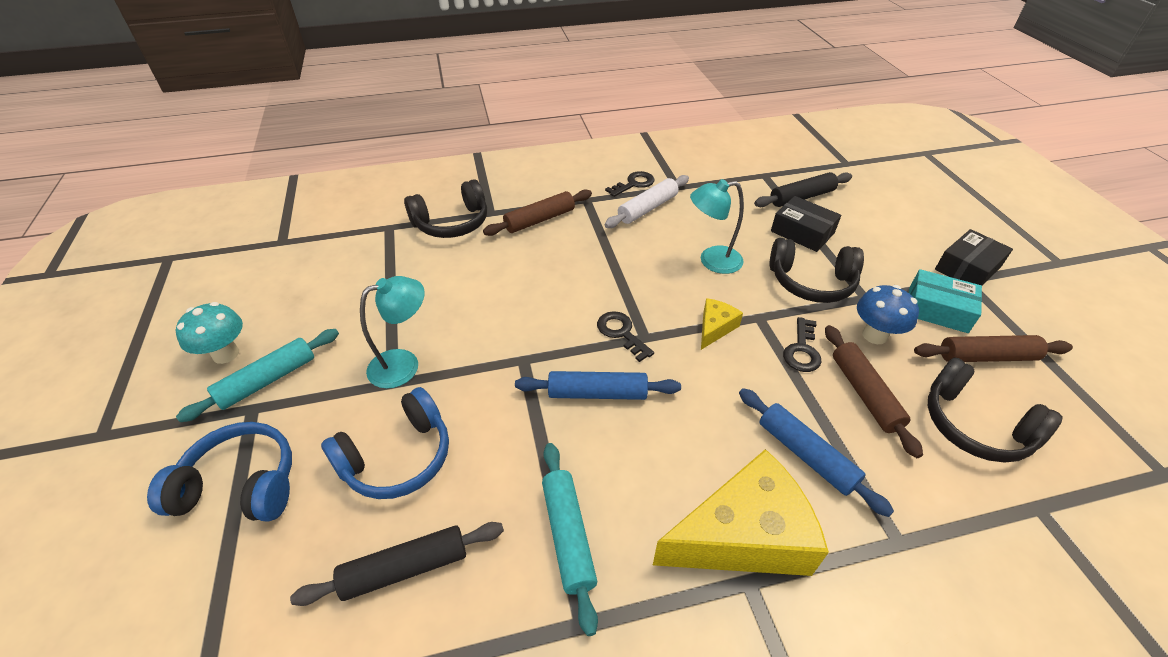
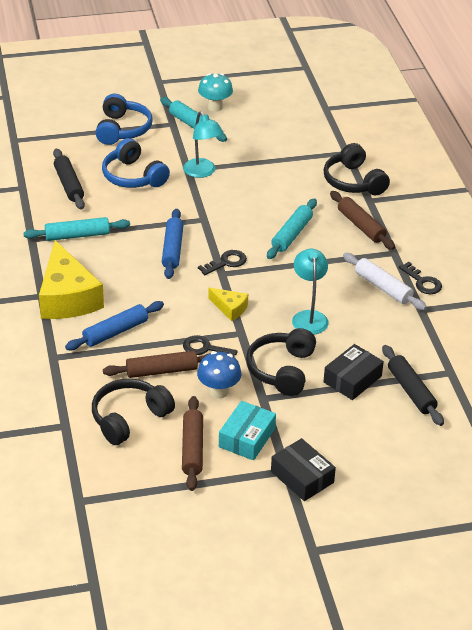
camera: 90 degrees right, 5 degrees down
(557, 273) = (292, 234): none -> turquoise rolling pin

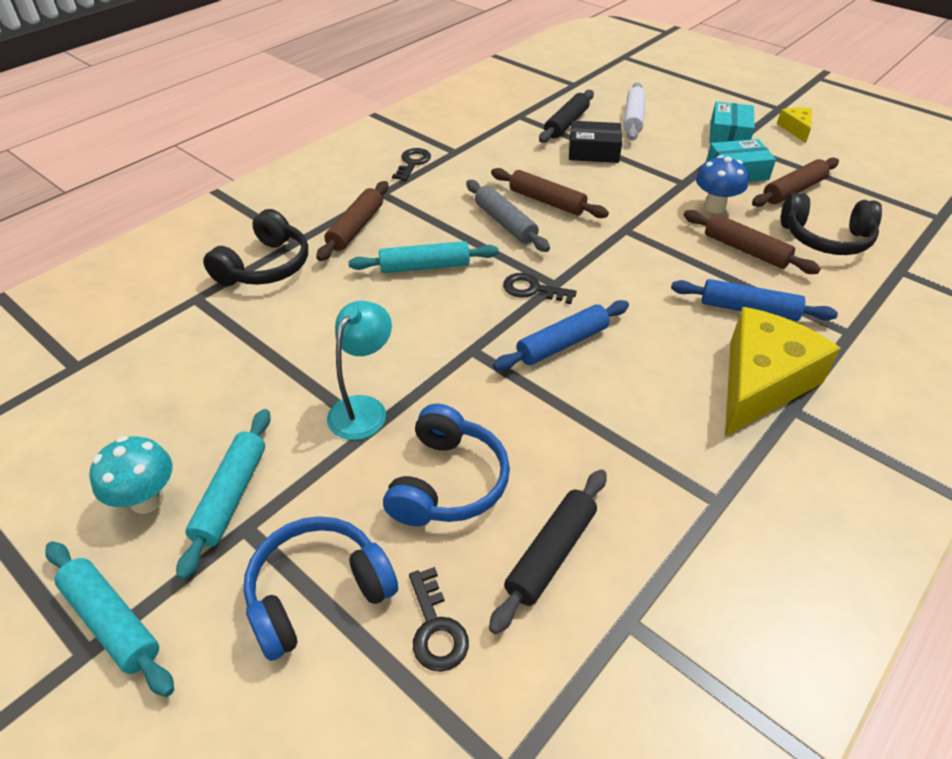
camera: 125 degrees left, 5 degrees up
(77, 235) = (649, 453): turquoise rolling pin -> turquoise rolling pin (112, 621)
(205, 349) = (677, 239): black key -> black key (436, 627)
(230, 308) = (601, 252): yellow cheese -> yellow cheese (795, 129)
(282, 370) = (636, 187): black headphones -> none
(302, 477) = (729, 134): black box -> turquoise box
(303, 286) = (505, 223): none -> grey rolling pin
(309, 317) = (546, 201): turquoise lamp -> brown rolling pin
(383, 287) = (448, 180): white rolling pin -> white rolling pin (633, 118)

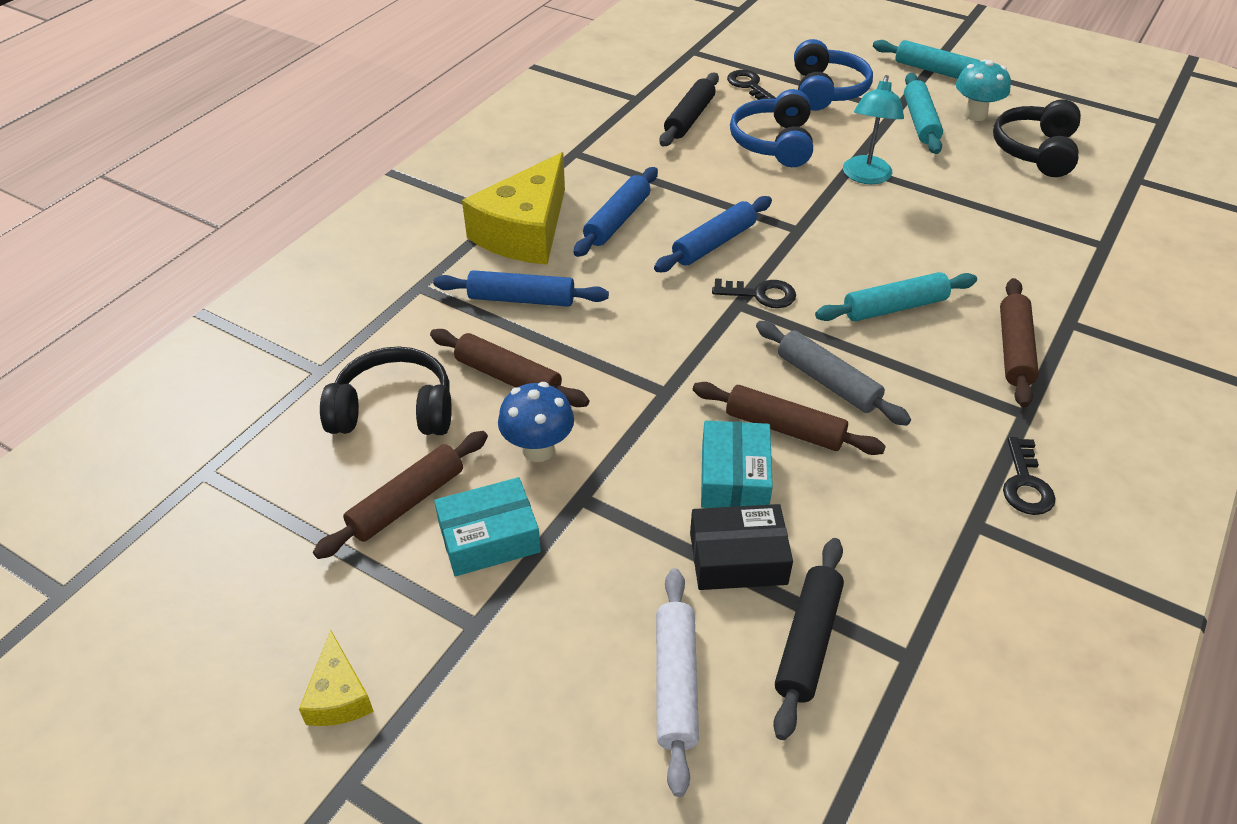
camera: 170 degrees right, 0 degrees up
(265, 266) = (1072, 287): black headphones -> black headphones (1036, 151)
(318, 593) = (826, 90): blue headphones -> blue headphones turned 45 degrees counterclockwise
(660, 384) = (617, 220): none -> blue rolling pin
(729, 134) = (482, 653): turquoise box -> turquoise box (734, 477)

